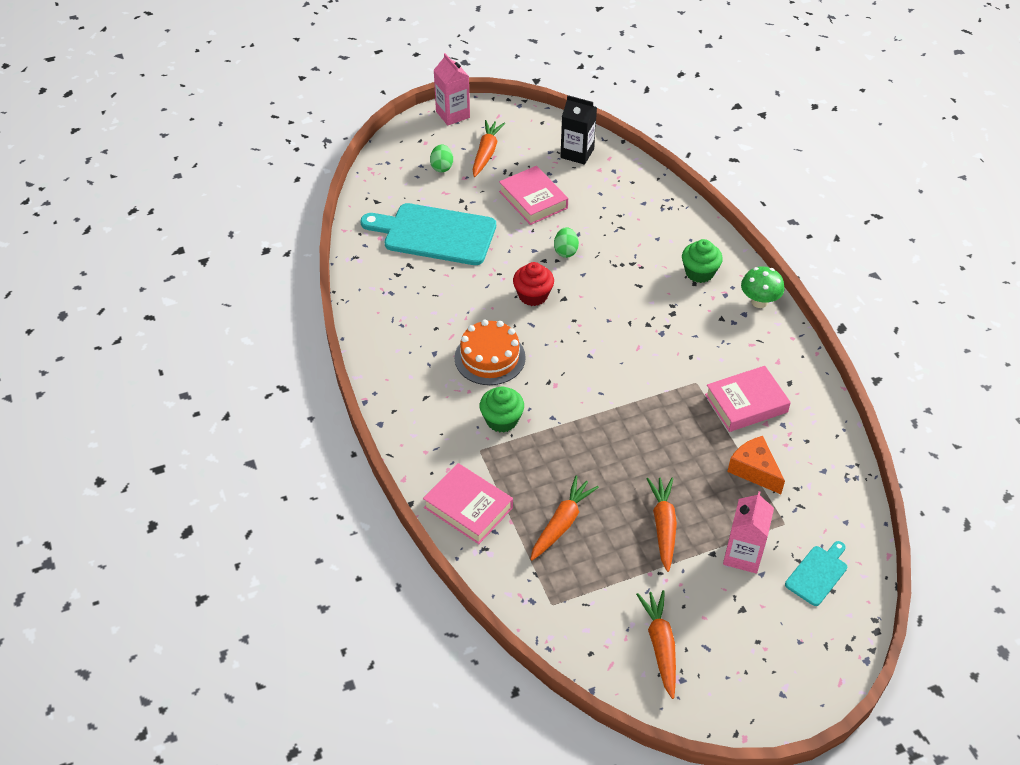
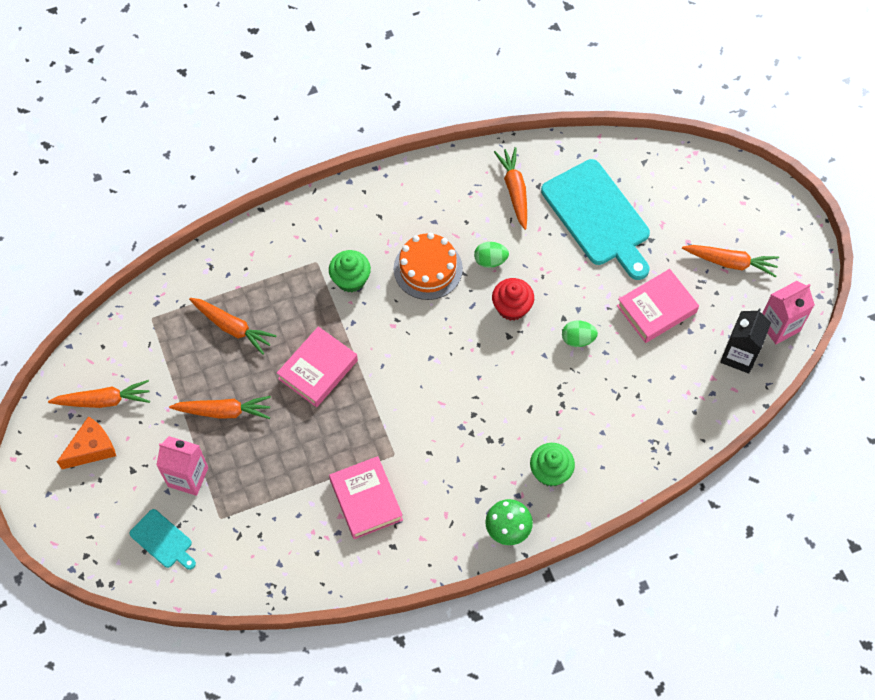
camera: 90 degrees right, 15 degrees up
(402, 291) = (514, 190): none -> orange carrot
(435, 234) = (597, 217): turquoise cutting board -> turquoise cutting board turned 135 degrees clockwise
(442, 167) = (703, 220): green egg -> green egg (490, 260)
(453, 114) = (794, 228): pink carton -> pink carton (779, 326)
(468, 507) = (254, 253): pink book -> pink book (318, 370)
(754, 470) = (282, 498): orange cheese -> orange cheese (92, 448)

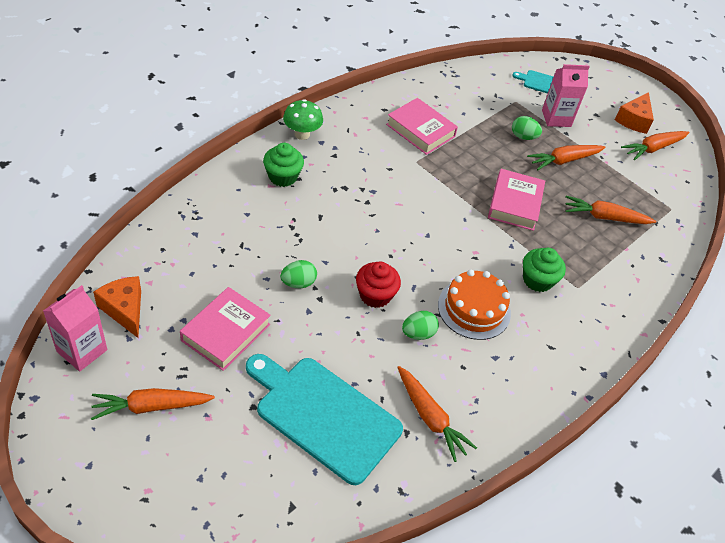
camera: 150 degrees right, 15 degrees down
(248, 458) = (523, 137): none -> green egg
(739, 355) = (124, 310): black carton -> orange cheese

